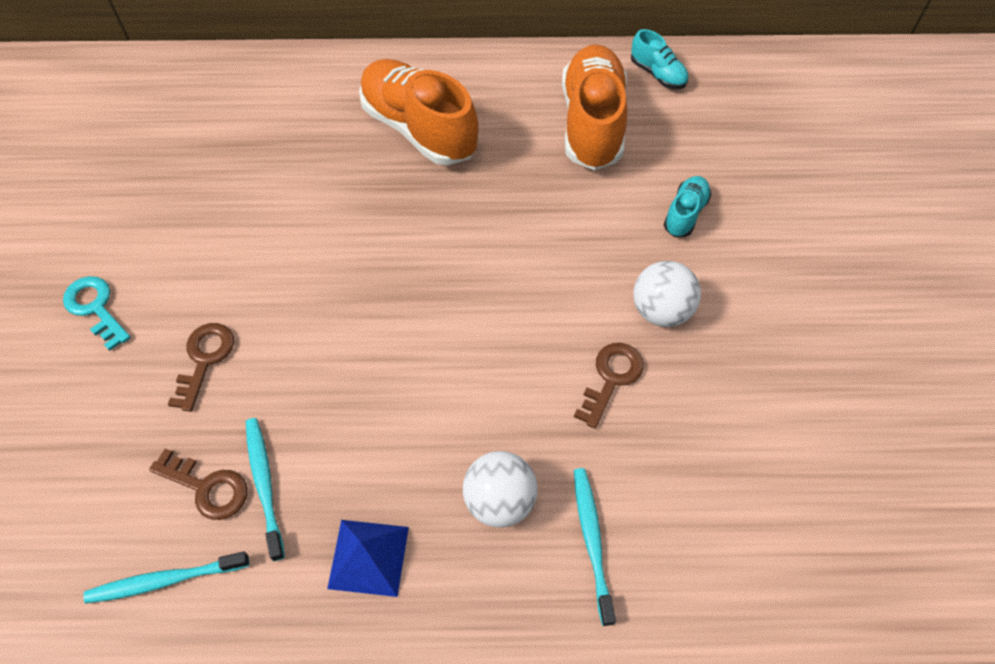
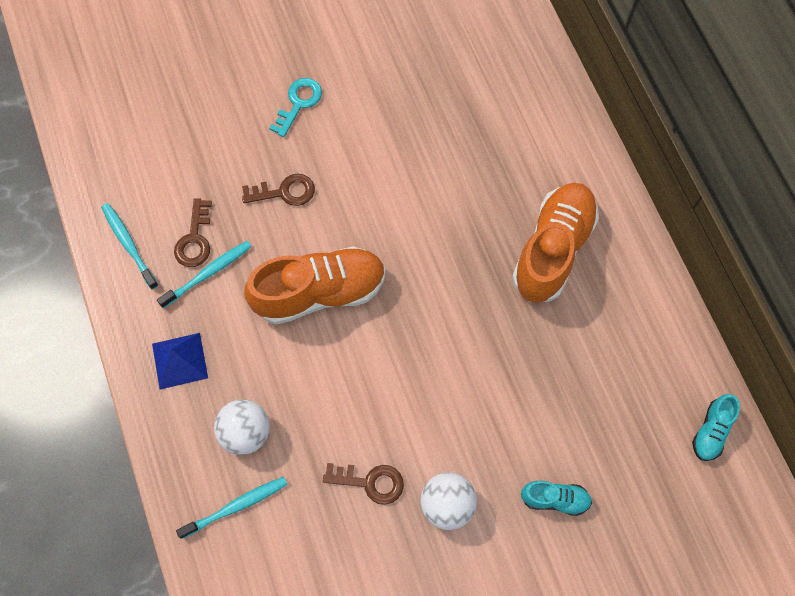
camera: 70 degrees right, 10 degrees up
(592, 123) = (623, 389): orange shoe -> orange shoe (320, 292)

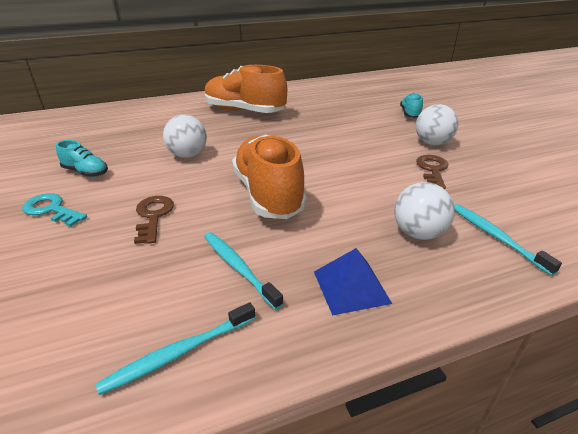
camera: 90 degrees left, 35 degrees down
(195, 239) = (189, 281): brown key -> none
(409, 198) = (188, 155): none -> white ball
(711, 431) = (354, 82): turquoise shoe -> turquoise shoe (86, 172)

